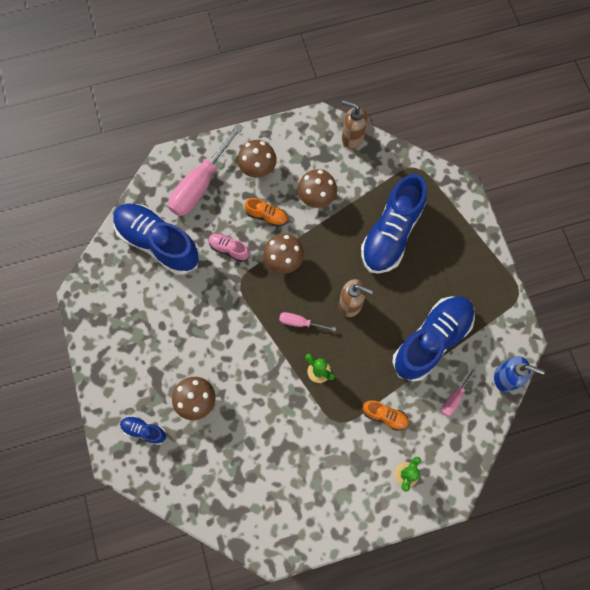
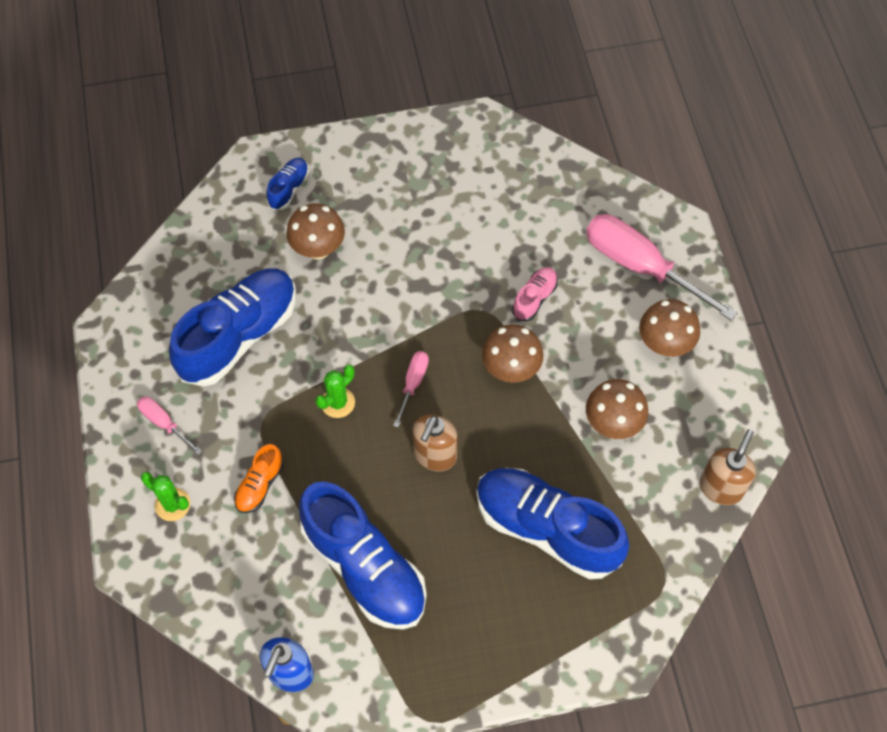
camera: 95 degrees right, 10 degrees down
(158, 243) = (550, 211): blue shoe -> blue shoe (239, 336)
(267, 216) = (585, 351): orange shoe -> none
(455, 397) = (272, 589): pink screwdriver -> pink screwdriver (164, 423)

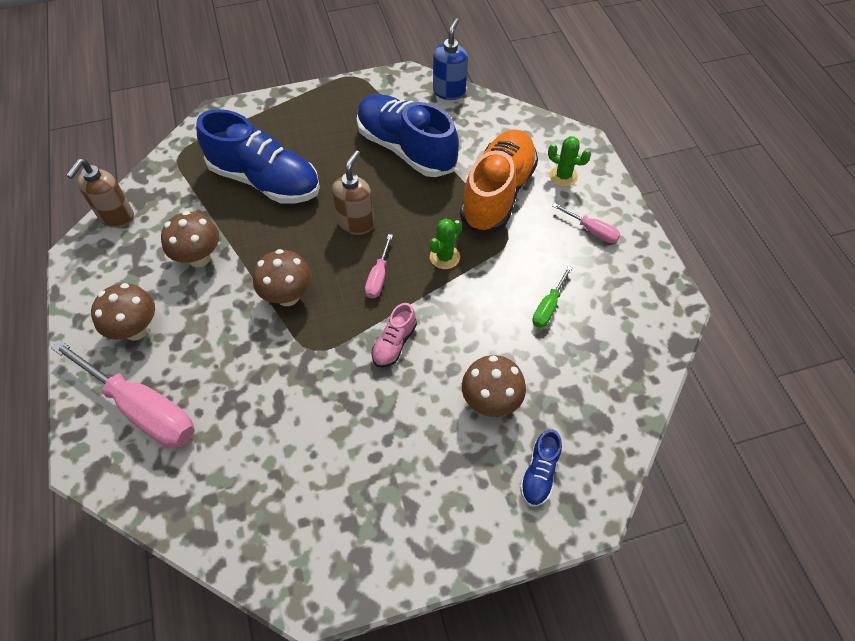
camera: 175 degrees right, 5 degrees down
(239, 336) = (548, 307): blue shoe -> green screwdriver
(260, 485) = (498, 193): orange shoe -> orange shoe, size x2.23
(534, 298) = (260, 365): pink shoe -> pink shoe (394, 343)

